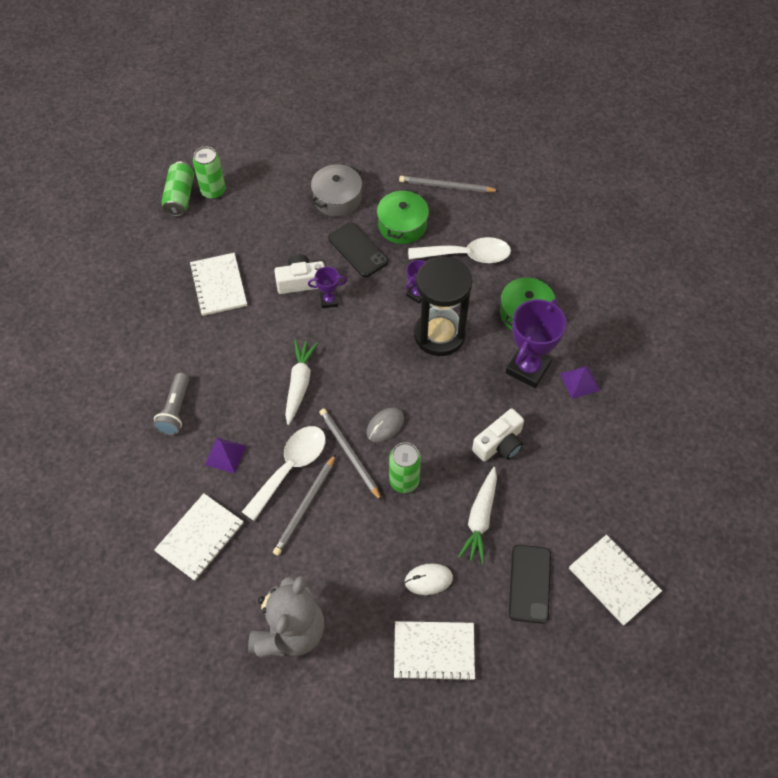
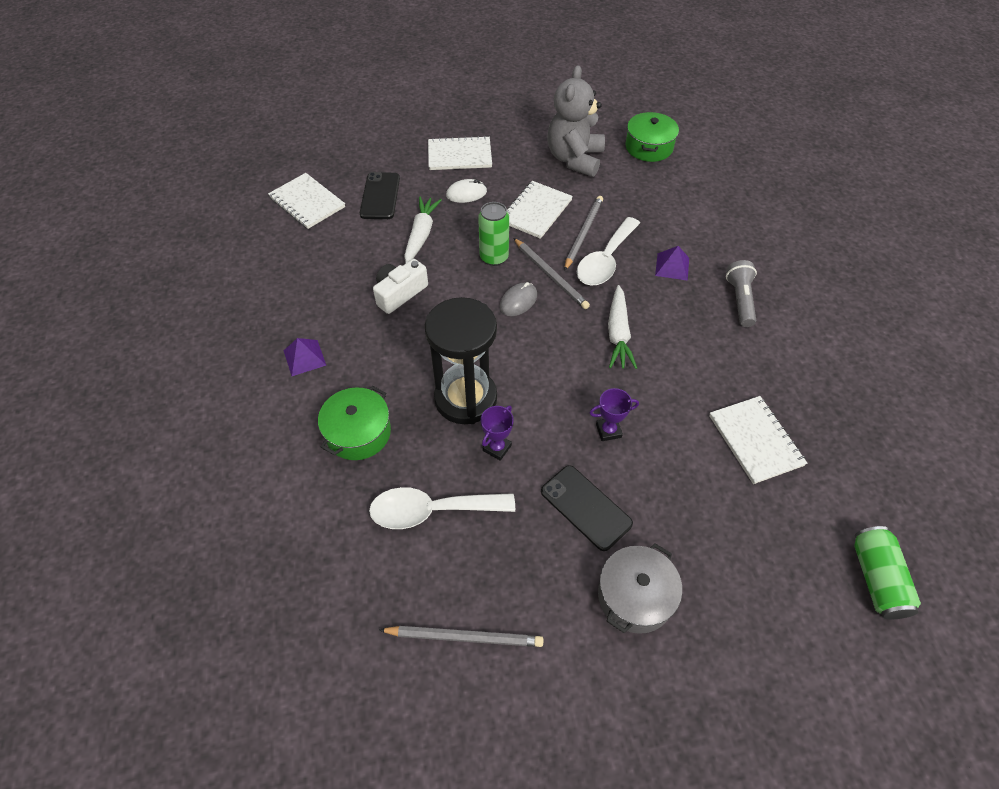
camera: 175 degrees right, 5 degrees down
(200, 537) = (669, 207): white notebook -> white notebook (536, 211)
(213, 191) = (831, 594): green can -> none
(301, 281) = (651, 454): white camera -> none
(402, 225) = (528, 554): green pot -> green pot (649, 147)
(528, 368) = (362, 368): purple trophy -> none

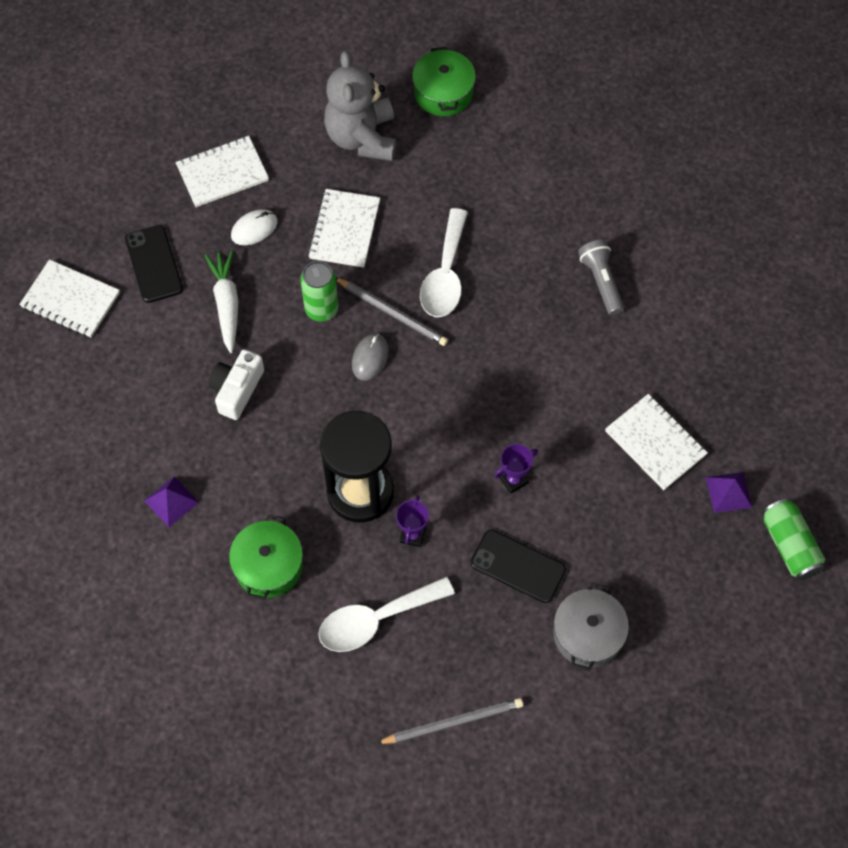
camera: 20 degrees left, 10 degrees up
(583, 233) = (409, 245): grey pencil -> none
(618, 333) = (488, 364): white carrot -> none
(672, 266) = (519, 260): purple pyramid -> purple pyramid (728, 492)

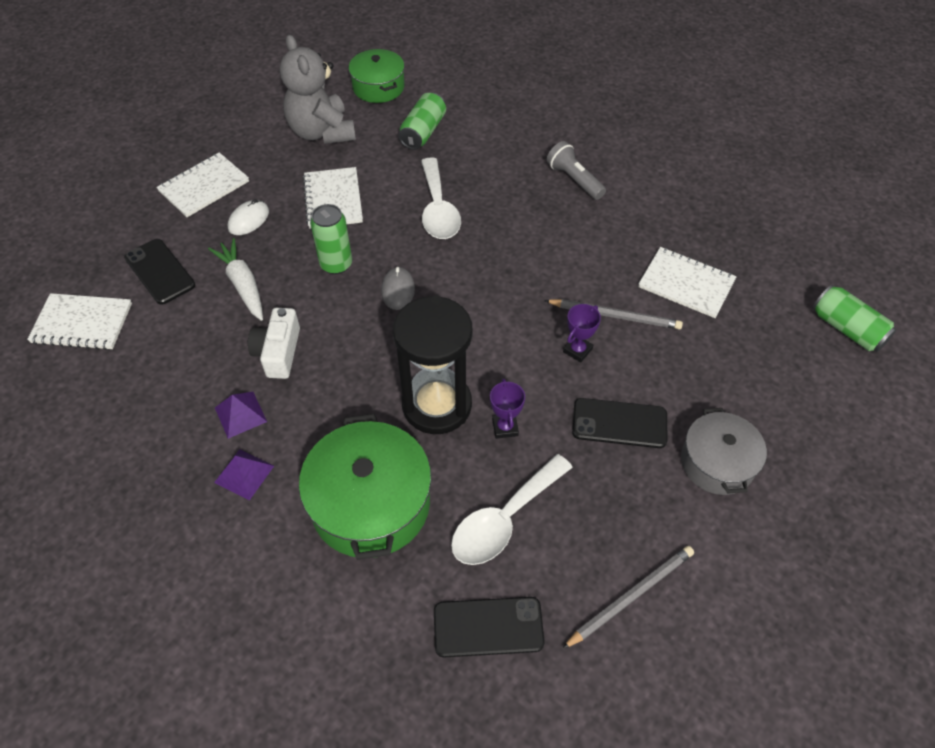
camera: 20 degrees left, 10 degrees down
(268, 565) = (371, 503): green pot -> green pot, size x1.57
(325, 705) = (488, 627): none -> black phone
(392, 313) = (403, 250): grey pencil -> grey pencil (615, 316)
(468, 169) = (423, 132): none -> green can
(728, 492) = (770, 303): purple pyramid -> purple pyramid (240, 414)

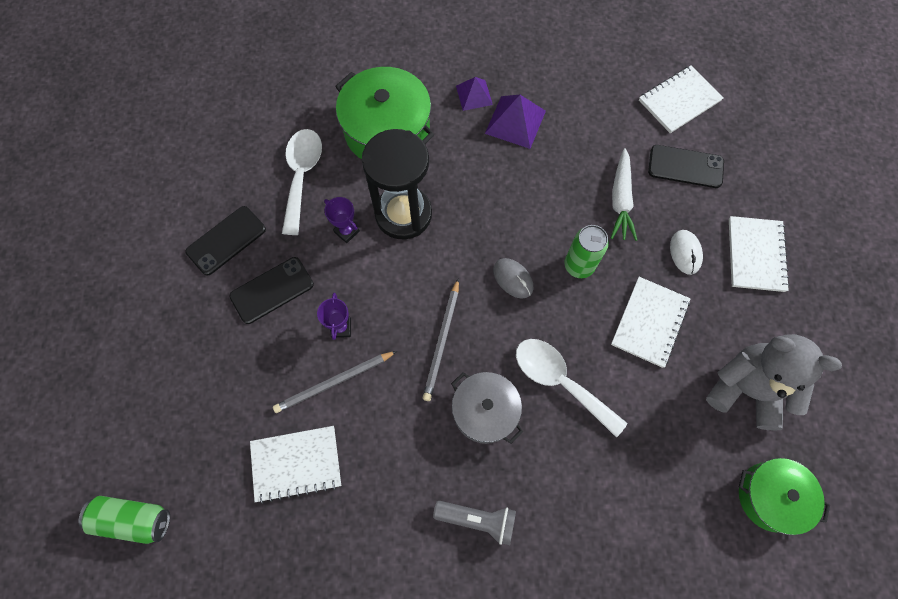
camera: 140 degrees right, 15 degrees up
(240, 414) = (515, 122): purple pyramid -> purple pyramid, size x1.53
(243, 285) = (620, 200): white carrot -> white carrot turned 75 degrees clockwise
(278, 352) = (539, 173): white camera -> none
(333, 199) = (649, 322): white notebook -> white notebook turned 75 degrees clockwise
(423, 132) = (665, 467): green can -> none
(488, 627) = (268, 118): black phone -> black phone (226, 240)
(631, 596) = (198, 186): grey pencil -> grey pencil (442, 341)
(717, 463) = (187, 309): grey pot -> grey pot (485, 411)

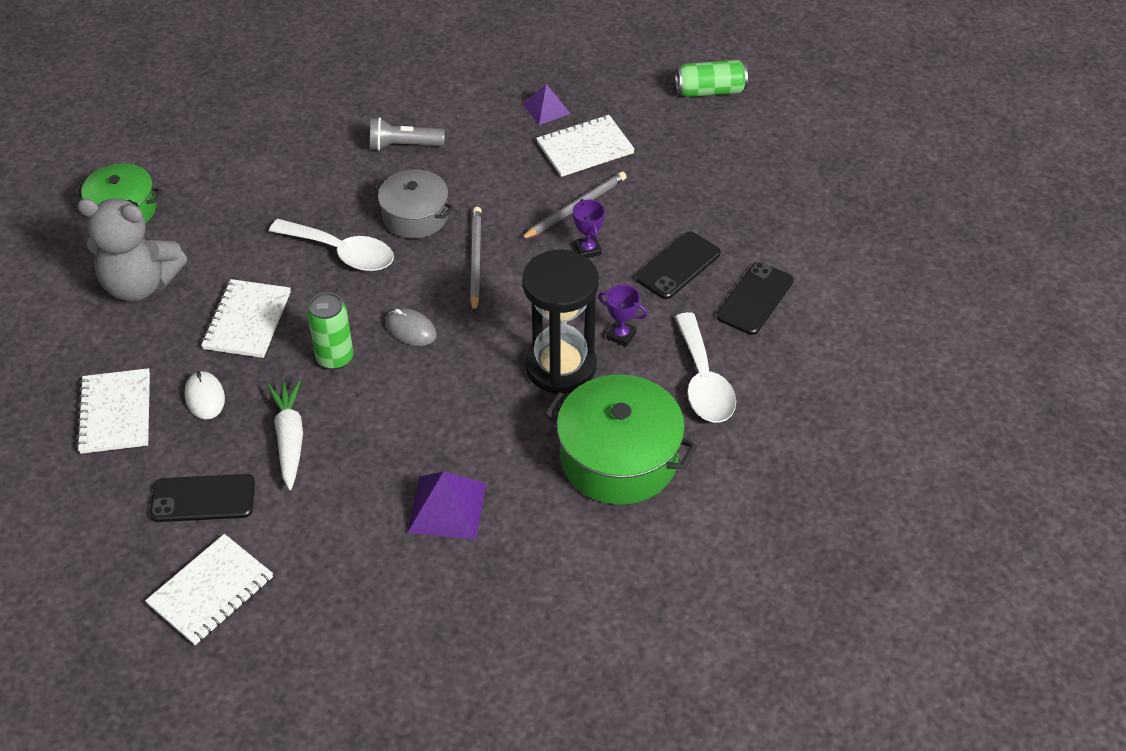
camera: 165 degrees right, 20 degrees down
(474, 95) = (515, 532): purple pyramid -> purple pyramid (546, 108)

